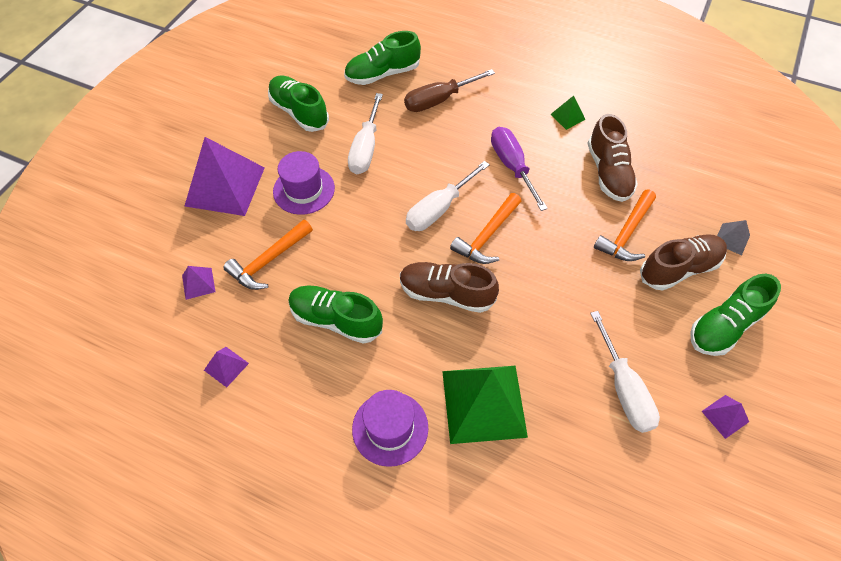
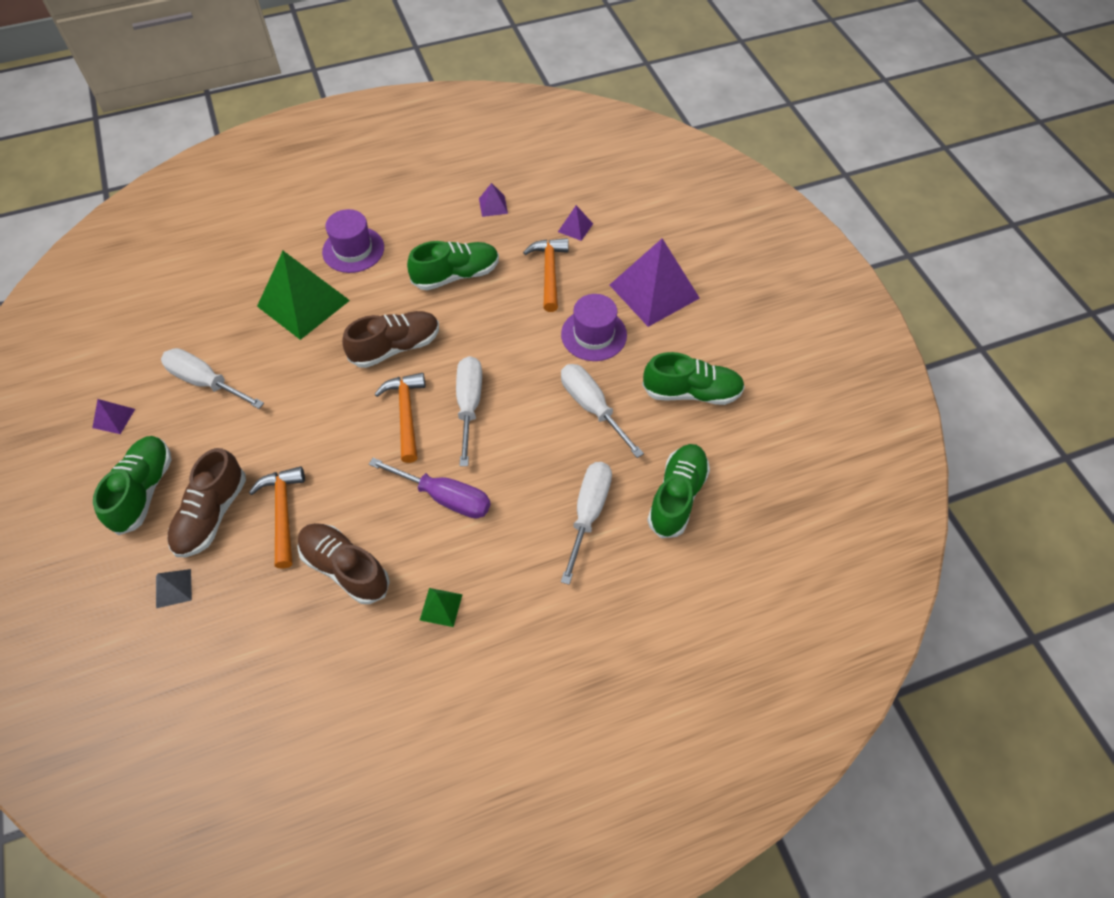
camera: 135 degrees right, 0 degrees up
(439, 100) = (588, 513): brown screwdriver -> white screwdriver

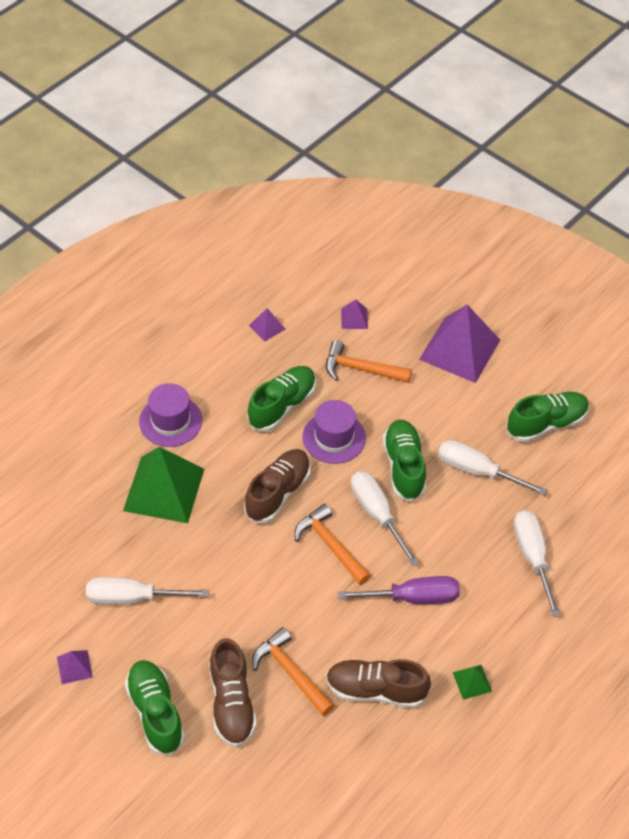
camera: 30 degrees left, 5 degrees down
(173, 588) = (248, 774): grey pyramid -> none
(549, 272) = (361, 369): orange hammer -> orange hammer turned 45 degrees counterclockwise
(594, 335) = (436, 409): purple hat -> purple hat (334, 437)
(677, 496) = (589, 513): green shoe -> green shoe (404, 467)

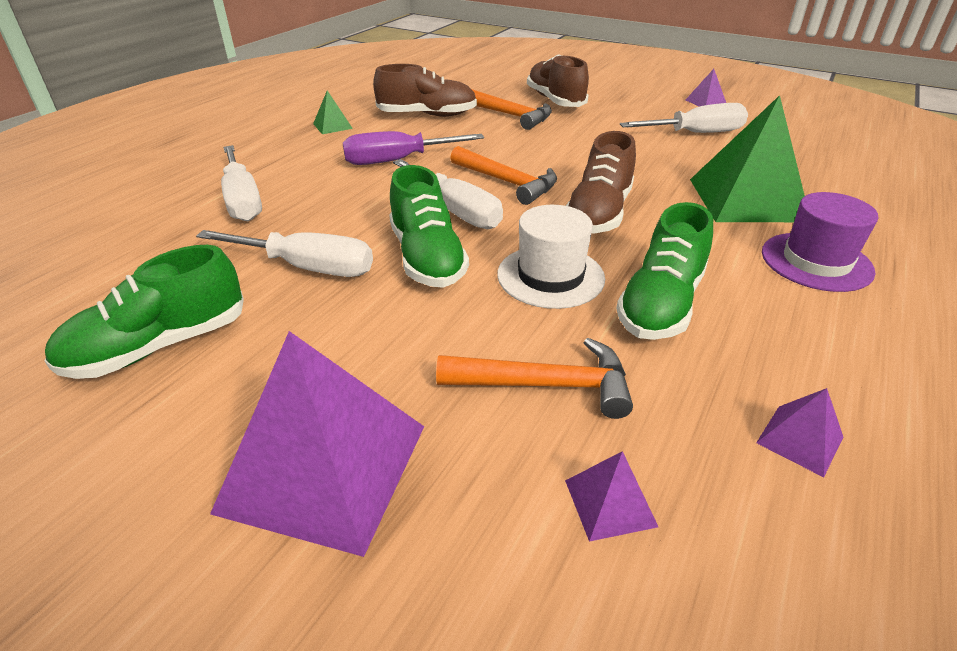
camera: 170 degrees right, 15 degrees down
(155, 712) = (616, 92): green shoe -> none
(334, 437) = (550, 276): purple hat -> white hat

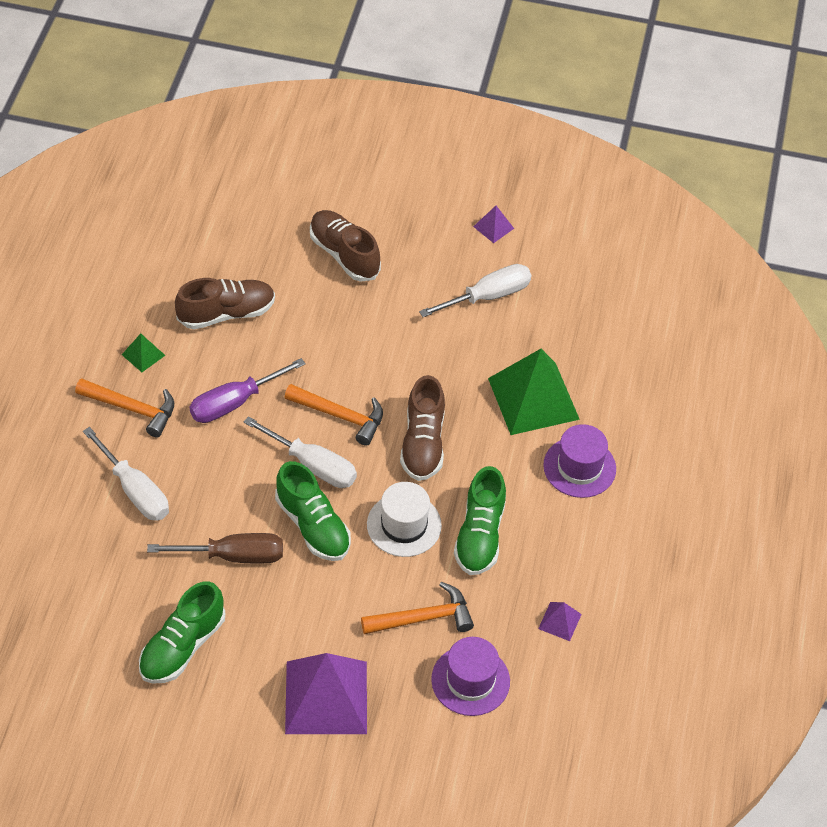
camera: 20 degrees left, 15 degrees up
(307, 267) = (233, 556): white screwdriver -> brown screwdriver
(511, 115) = (309, 296): orange hammer -> orange hammer (132, 409)
(610, 503) = (470, 680): purple pyramid -> purple hat

